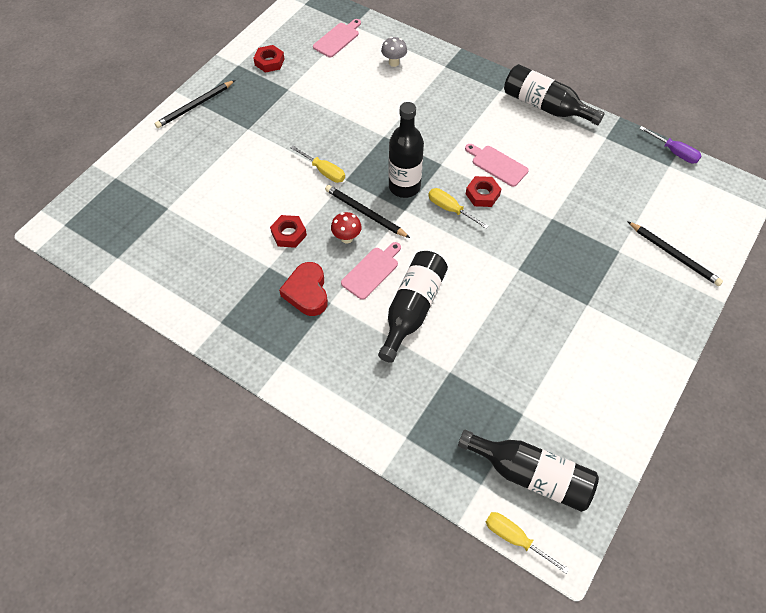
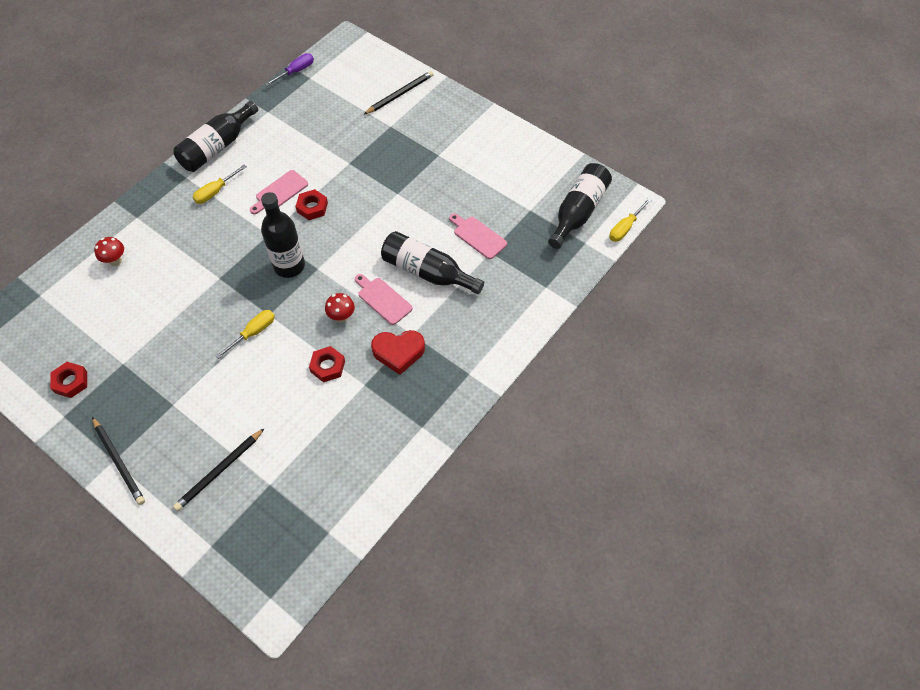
camera: 85 degrees left, 0 degrees up
(337, 39) = (57, 311): pink cutting board -> pink cutting board (478, 236)
(365, 213) = (314, 300): black pencil -> black pencil (219, 471)
(394, 63) = (115, 261): grey mushroom -> red mushroom
(450, 209) = (324, 233): yellow screwdriver -> yellow screwdriver (215, 192)

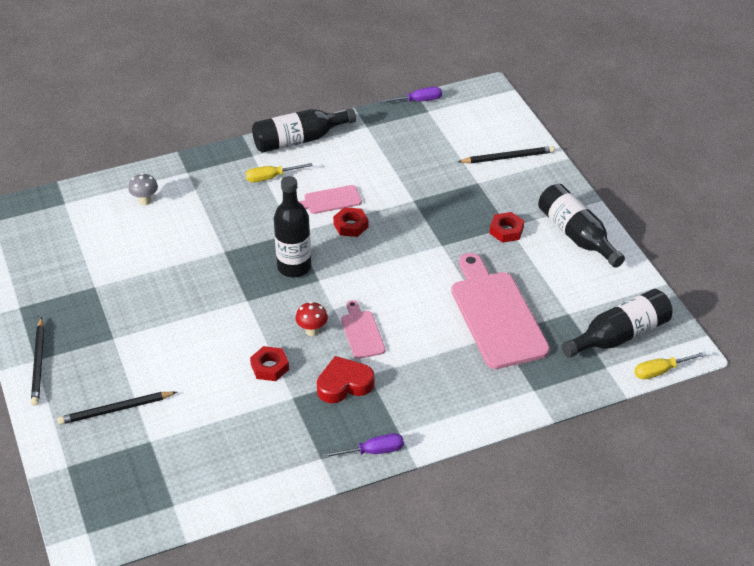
camera: 30 degrees right, 15 degrees down
(71, 382) = (43, 283): red nut -> red nut (506, 231)
(115, 261) = (145, 201): red mushroom -> grey mushroom
(254, 332) = (223, 310): yellow screwdriver -> none
(398, 352) = (344, 384): red heart -> red heart turned 135 degrees clockwise
(427, 272) = (422, 326): black bottle -> black bottle (577, 235)
(459, 400) = (374, 451): none -> purple screwdriver
(478, 236) = (496, 315): pink cutting board -> pink cutting board, size x2.04

